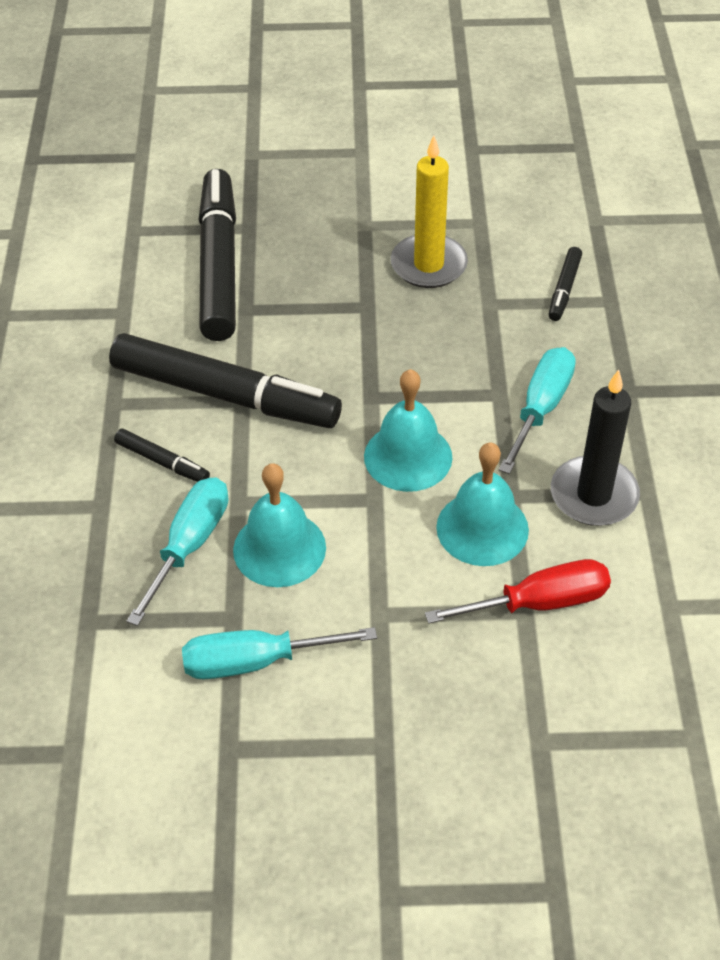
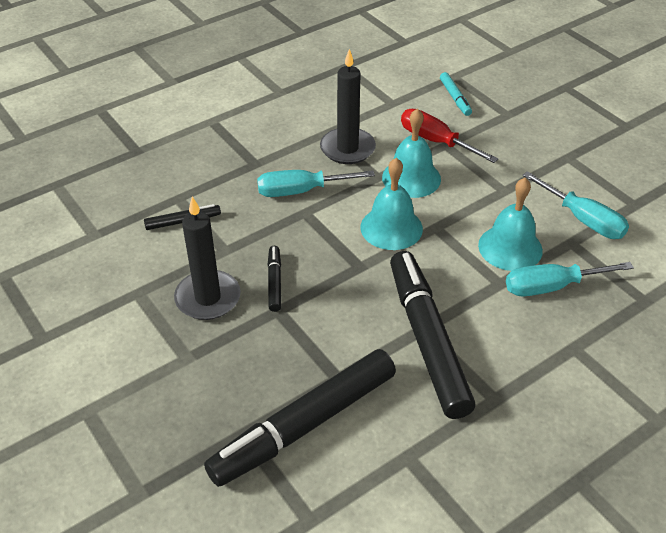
camera: 125 degrees left, 5 degrees down
(162, 462) = (511, 338): black marker -> black marker (274, 282)
(428, 265) = (208, 298): yellow candle -> black candle
(630, 696) = (455, 98): none -> turquoise marker

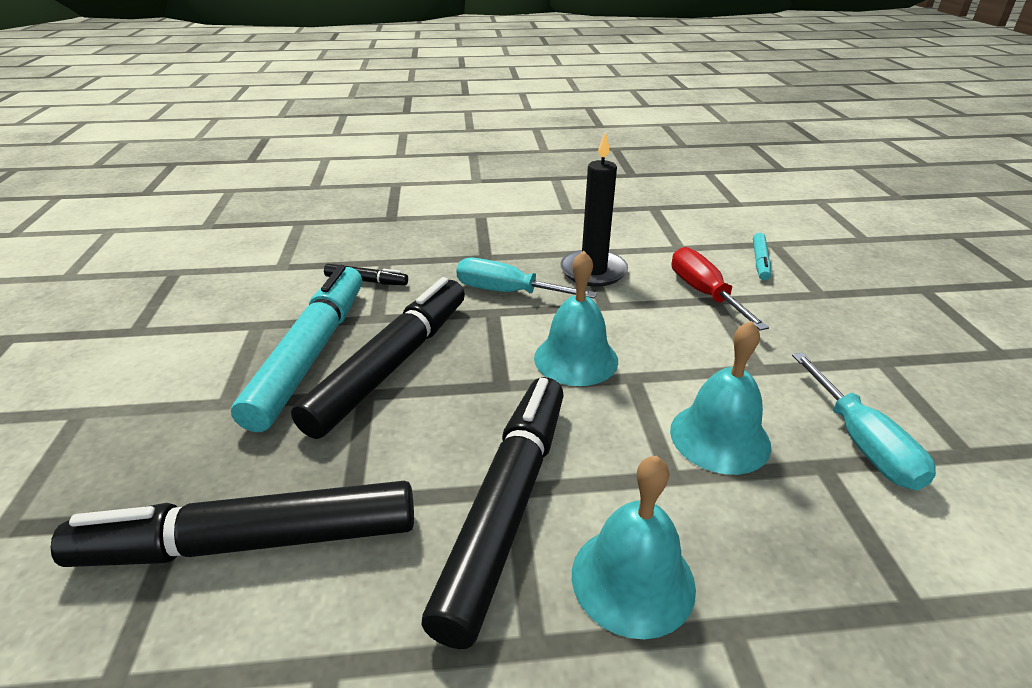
camera: 30 degrees right, 10 degrees down
(208, 298) = (311, 354): black candle -> turquoise marker
(274, 282) = (392, 365): black marker -> black marker, size x2.31
(411, 178) = (644, 318): turquoise bell -> turquoise bell (632, 579)
(551, 287) = (750, 514): turquoise screwdriver -> none

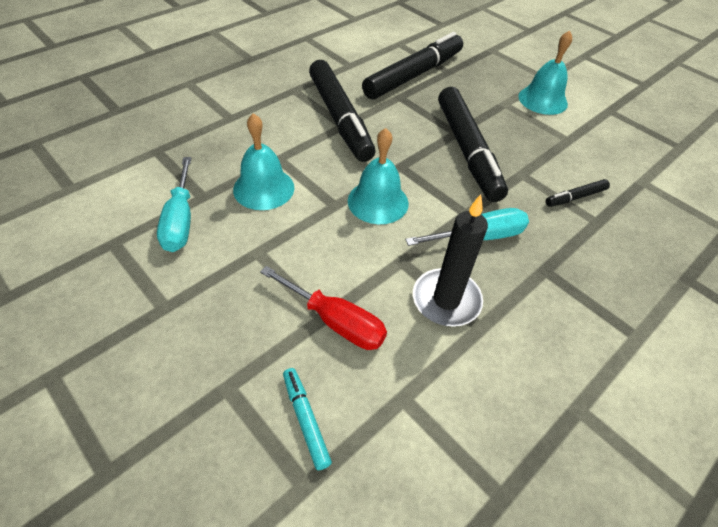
camera: 140 degrees right, 15 degrees up
(311, 354) = (513, 138): turquoise marker -> none
(632, 579) = (273, 116): turquoise bell -> turquoise bell (542, 100)
(862, 443) = (180, 220): turquoise screwdriver -> turquoise screwdriver turned 135 degrees counterclockwise

